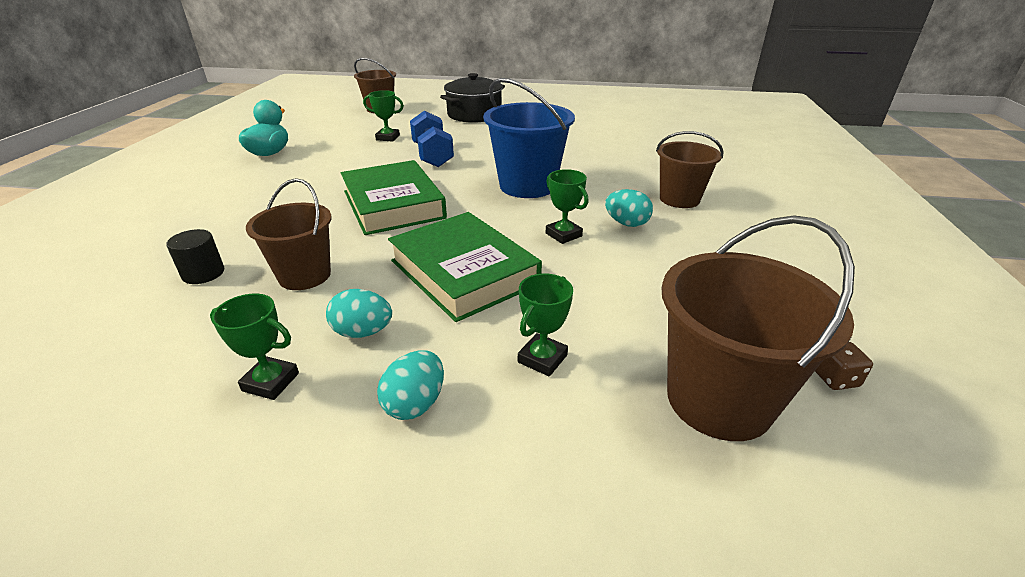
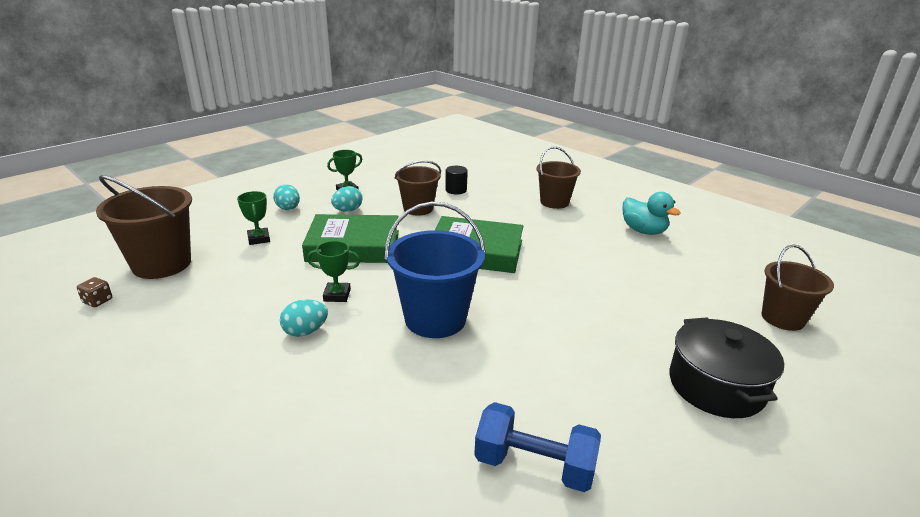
camera: 125 degrees right, 5 degrees down
(388, 138) = (648, 291): green trophy -> none
(432, 155) = (567, 298): blue dumbbell -> blue dumbbell (534, 466)
(679, 199) = (289, 393): brown bucket -> brown bucket (554, 202)

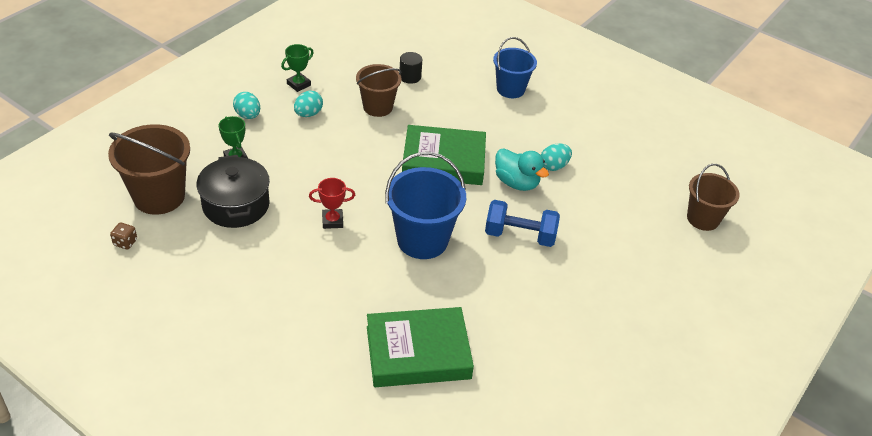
camera: 10 degrees left, 15 degrees up
(305, 331) = (319, 260): turquoise egg -> turquoise egg (554, 166)
(337, 295) = (332, 221): green trophy -> red trophy
(353, 245) = (329, 161): green book -> green book (418, 352)
(534, 466) = (514, 357): blue dumbbell -> blue dumbbell (520, 235)
(554, 202) = (510, 89): brown bucket -> blue bucket
(643, 231) = (595, 124): turquoise duck -> turquoise duck (516, 183)
(716, 386) = (642, 286): black pot -> black pot (236, 205)

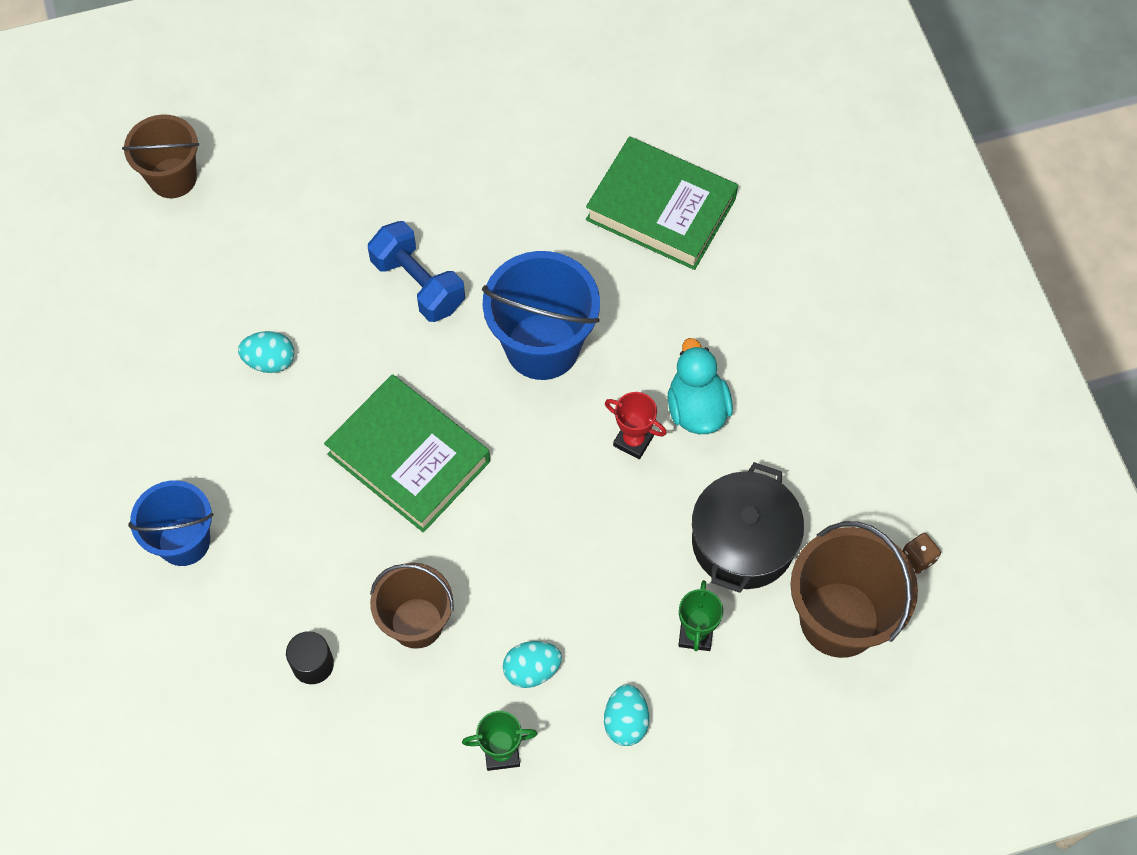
camera: 140 degrees left, 20 degrees up
(516, 183) = (345, 363): turquoise duck -> turquoise duck (697, 408)

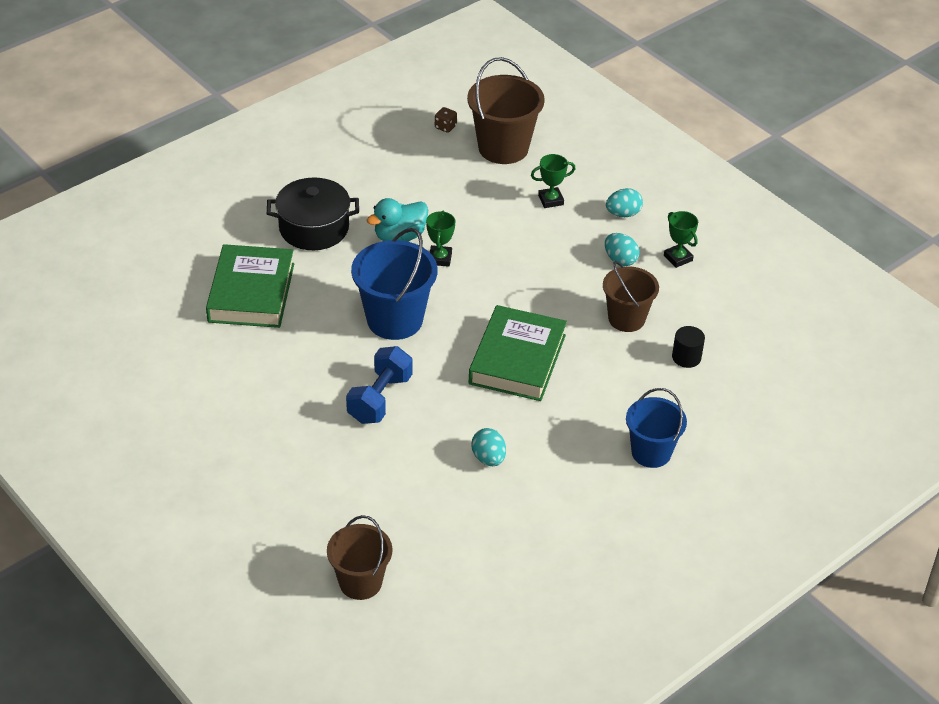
camera: 115 degrees left, 20 degrees down
(633, 440) = (440, 258): red trophy -> green trophy
(743, 542) = (479, 195): black pot -> black pot (314, 228)

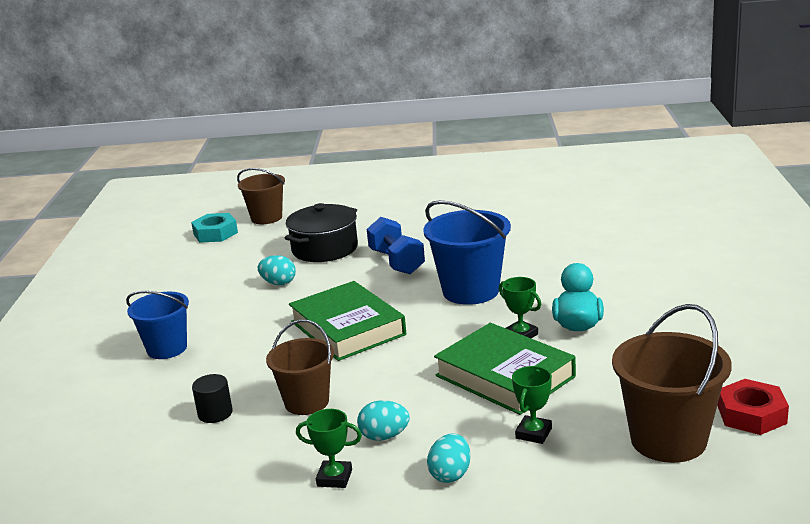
camera: 135 degrees right, 20 degrees down
(251, 292) = (582, 245): green book -> green book (504, 376)
(314, 228) = (638, 289): black pot -> black pot (325, 249)
(433, 601) = (215, 233): none -> turquoise nut
(445, 127) = (751, 414): brown dice -> red nut

